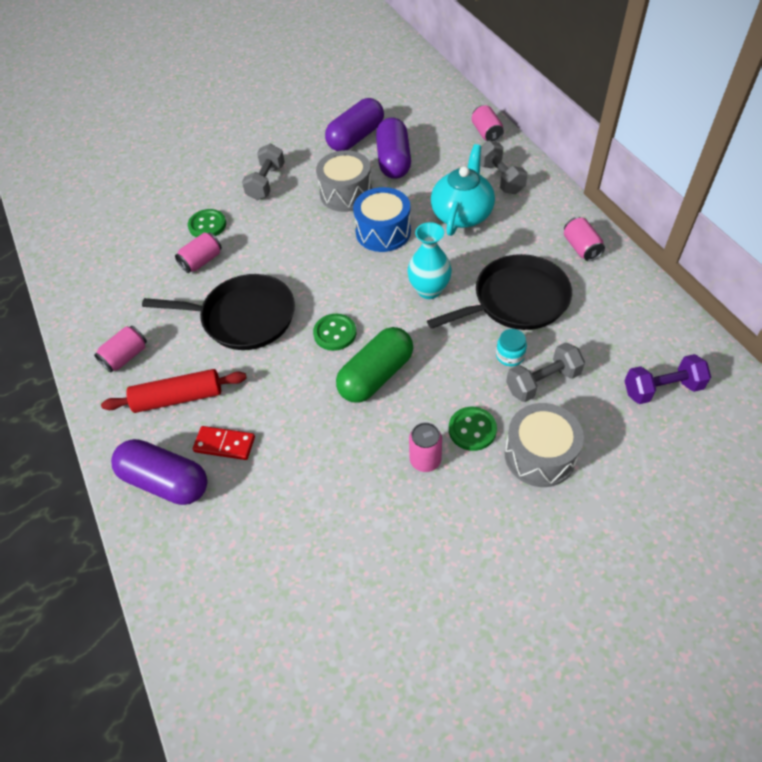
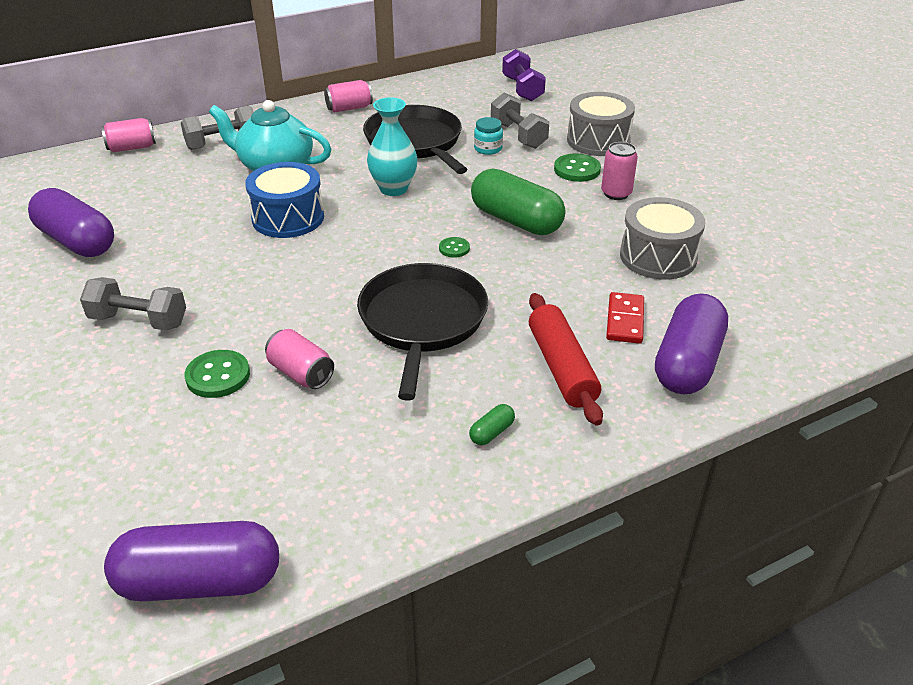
camera: 95 degrees left, 15 degrees down
(126, 357) = (491, 432): pink can -> green capsule
(335, 333) = (454, 248): green button -> green button, size x0.59
(346, 193) = (200, 247): grey drum -> grey drum (658, 257)
(393, 161) = (149, 211): purple capsule -> purple capsule (200, 582)

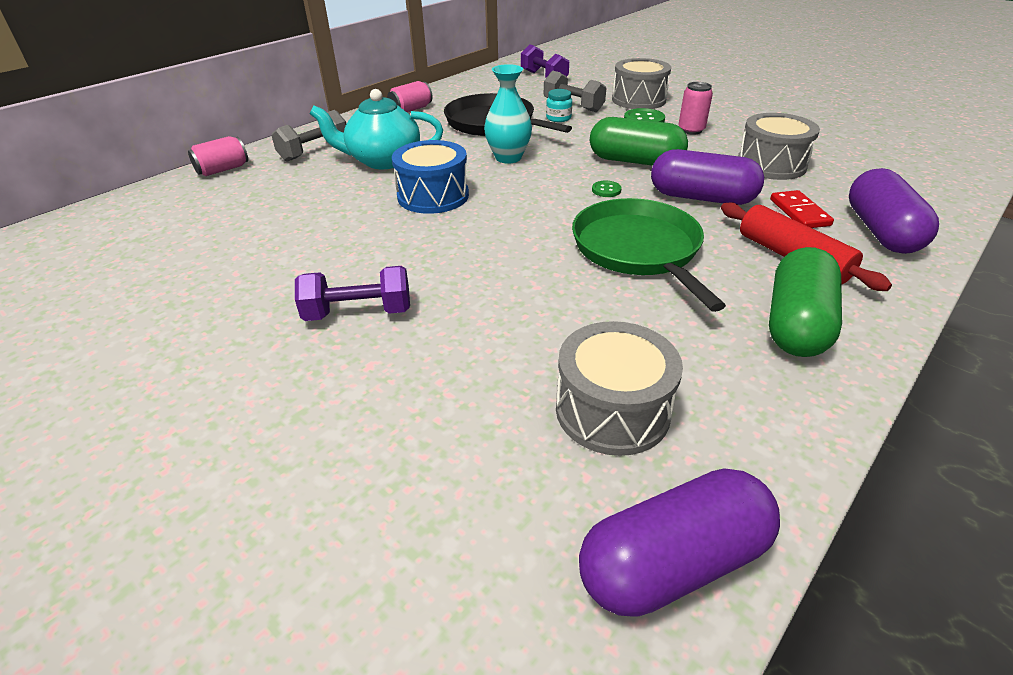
camera: 20 degrees left, 0 degrees up
(77, 241) = (226, 257): purple capsule -> purple capsule (701, 198)
(139, 321) = (358, 313): grey dumbbell -> purple dumbbell
(218, 376) = (490, 342): green button -> none
(261, 460) = (612, 410): none -> grey drum
(301, 373) = (572, 319): pink can -> none
(422, 321) = (638, 250): black pan -> green pan
(491, 432) = (796, 323): green capsule -> green capsule, size x2.50

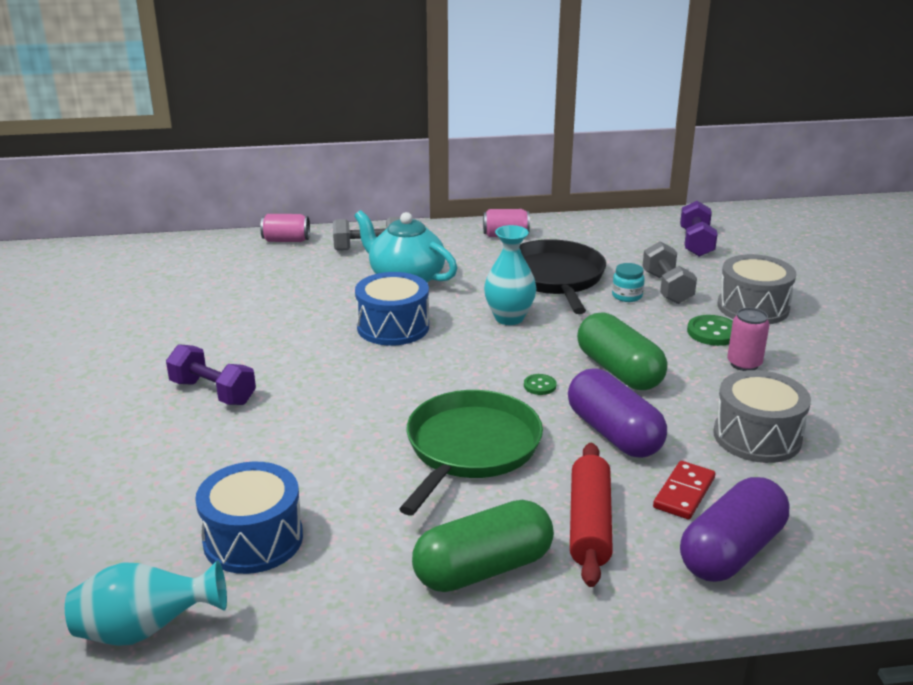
camera: 40 degrees right, 10 degrees down
(612, 410) = (253, 539): grey drum -> blue drum
(673, 563) = (145, 630): purple capsule -> turquoise vase

